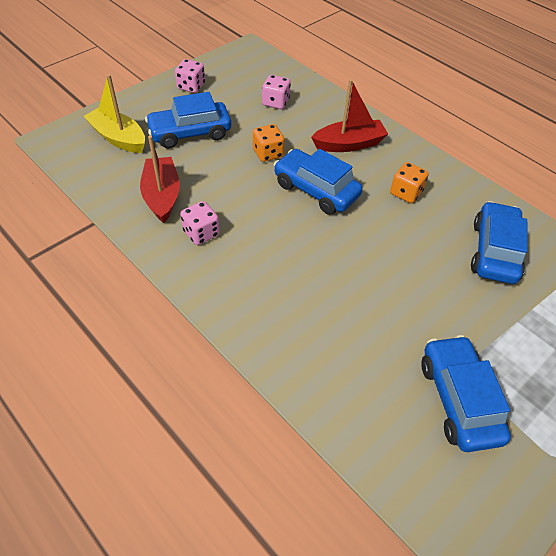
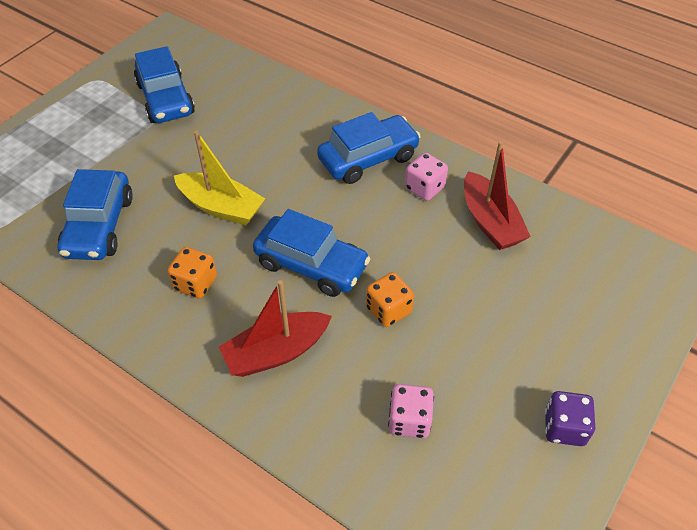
camera: 170 degrees right, 0 degrees up
(118, 138) = (599, 293): yellow boat -> yellow boat (221, 207)
(190, 133) = (510, 323): blue car -> blue car (368, 158)
(191, 86) = (564, 427): pink dice -> purple dice

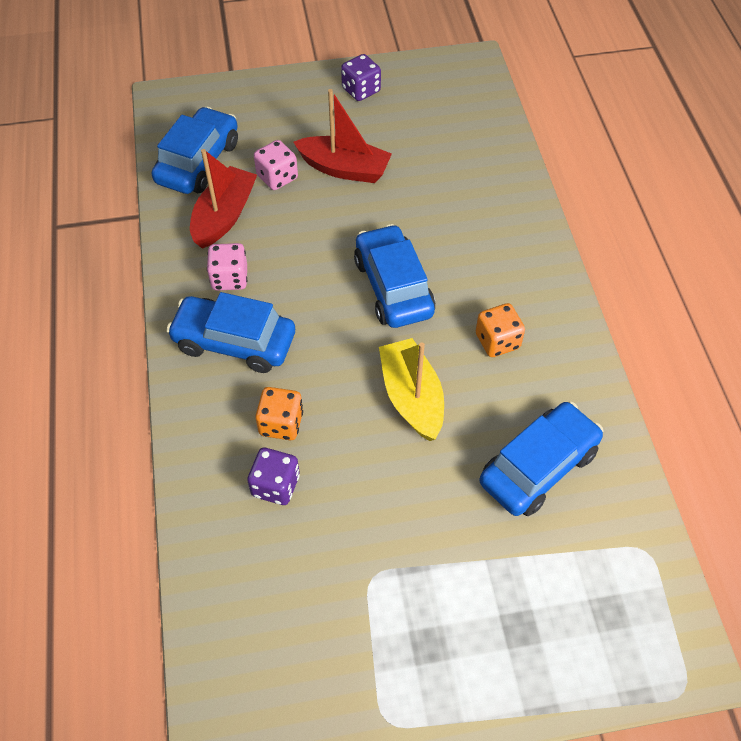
camera: 135 degrees left, 5 degrees up
(165, 99) = (337, 599): blue car -> blue car (198, 162)
(252, 116) = (275, 485): none -> purple dice
(276, 352) = (484, 246): red boat -> red boat (344, 169)
(388, 310) = (377, 215): orange dice -> orange dice (281, 423)
(409, 420) = (443, 152): pink dice -> pink dice (277, 177)

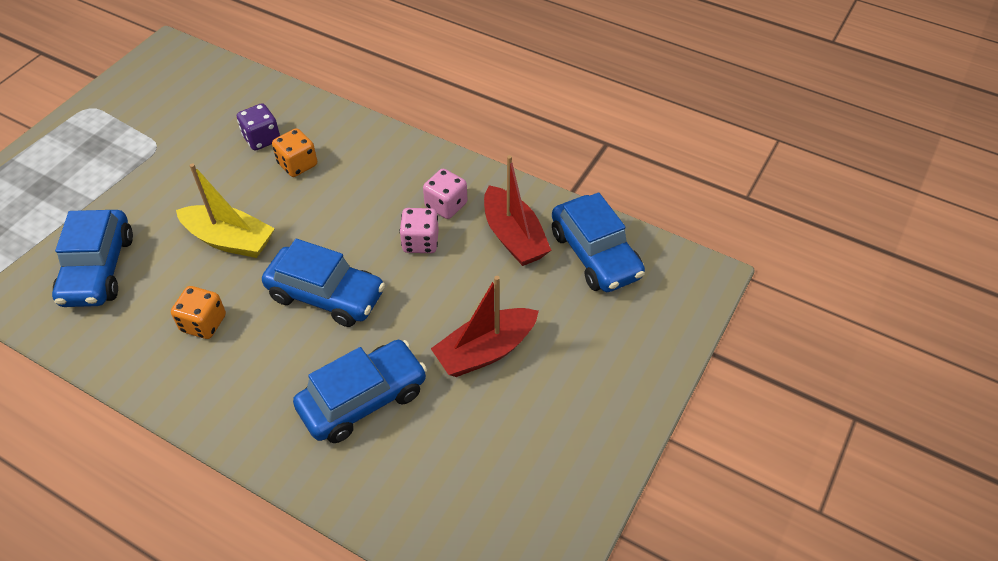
camera: 130 degrees right, 5 degrees down
(234, 342) = (387, 177): blue car -> blue car (363, 399)
(277, 177) = (523, 296): pink dice -> pink dice (420, 242)
(361, 90) = (582, 442): purple dice -> none

